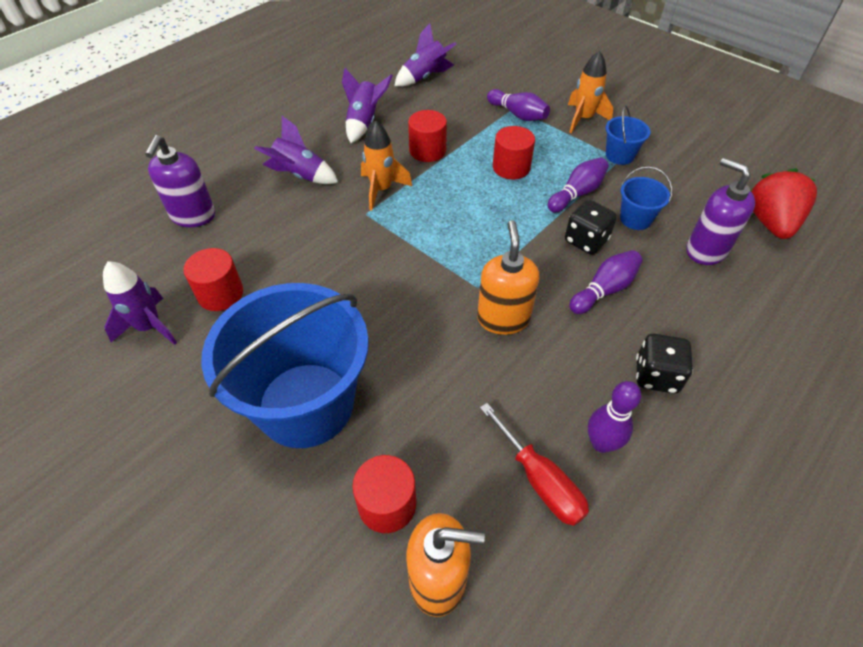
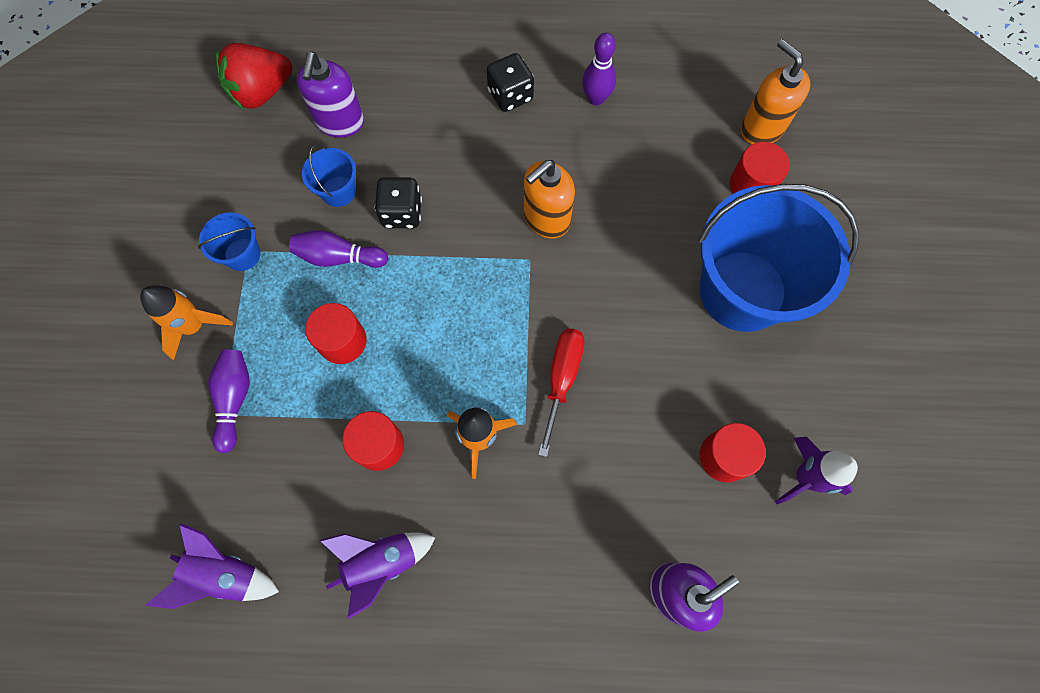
camera: 130 degrees left, 20 degrees up
(300, 175) = (528, 544): purple rocket -> none
(540, 481) = (654, 116): red screwdriver -> red screwdriver (562, 379)
(604, 290) = (452, 168): purple bowling pin -> none

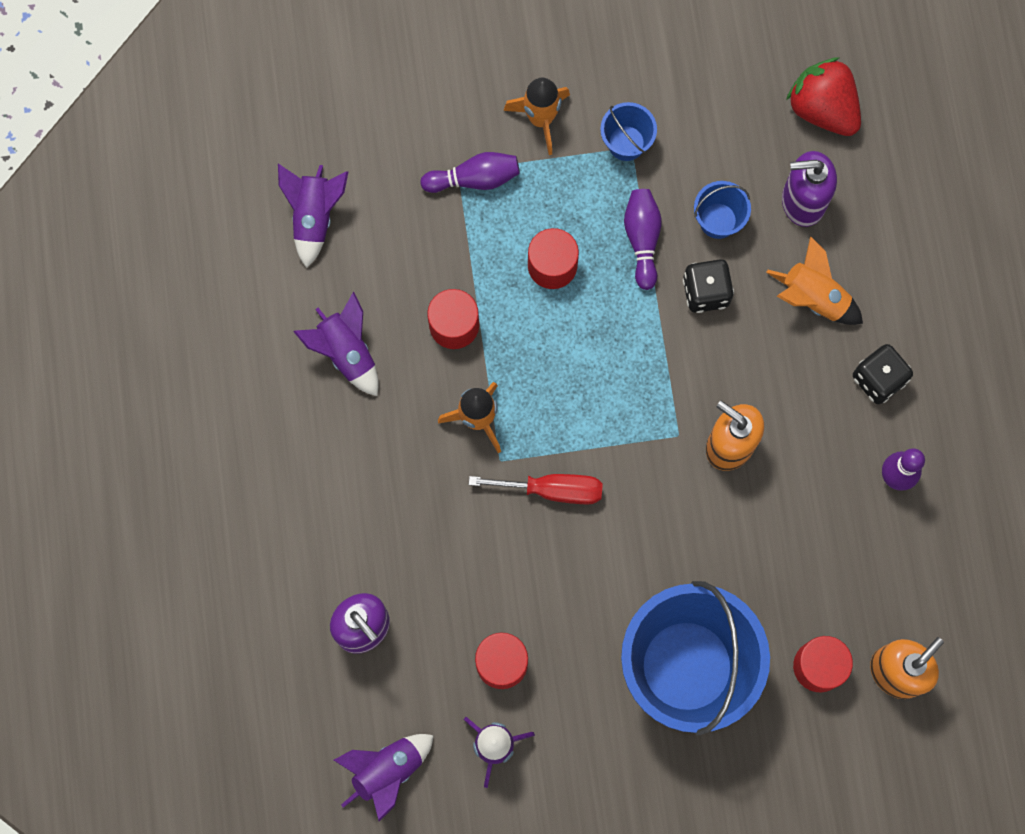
camera: 80 degrees right, 5 degrees up
(428, 130) = (813, 298): none -> orange rocket
(824, 591) = (387, 771): none -> purple rocket

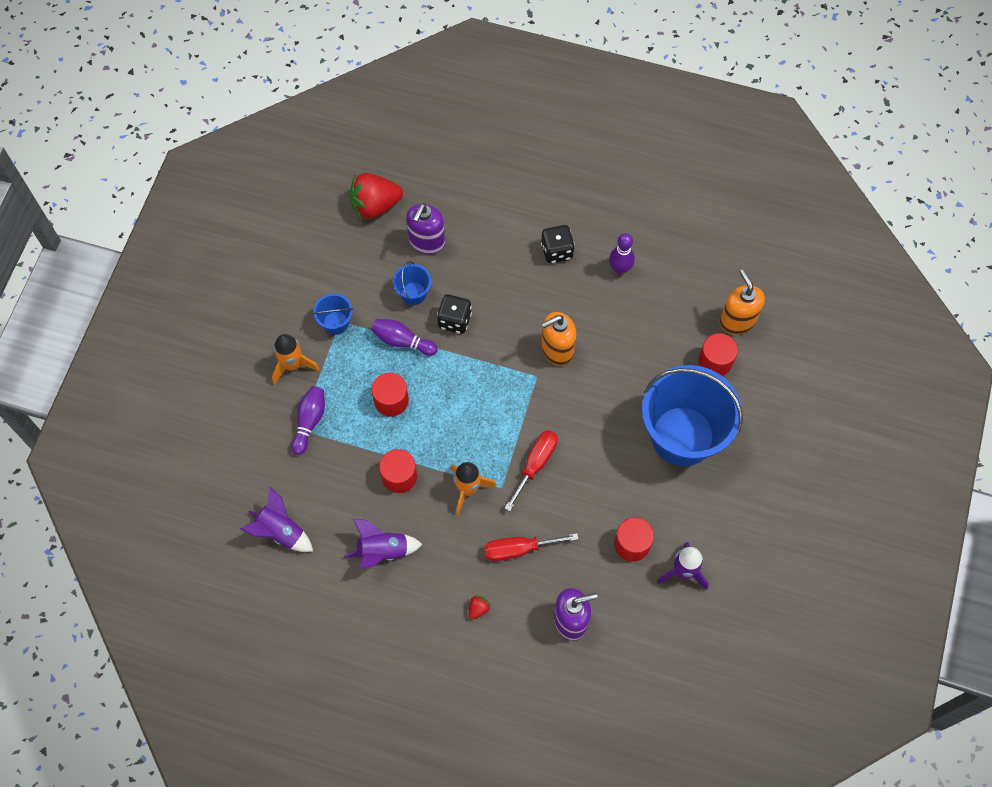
camera: 65 degrees left, 10 degrees down
(326, 505) = (478, 609): none -> red strawberry
(387, 771) = (671, 646): purple rocket -> none
(427, 520) = (518, 549): none -> red screwdriver
(813, 298) = (489, 263): orange rocket -> none

